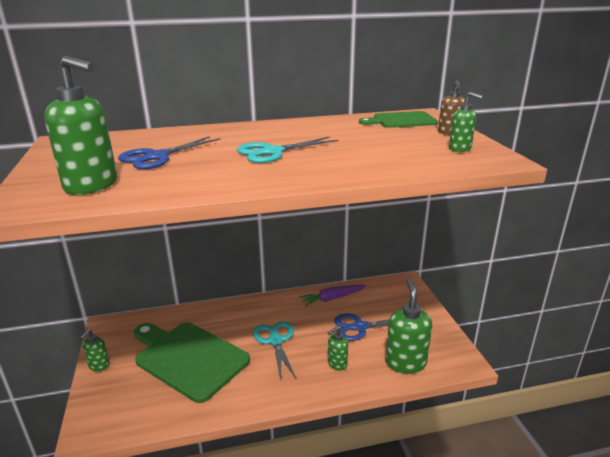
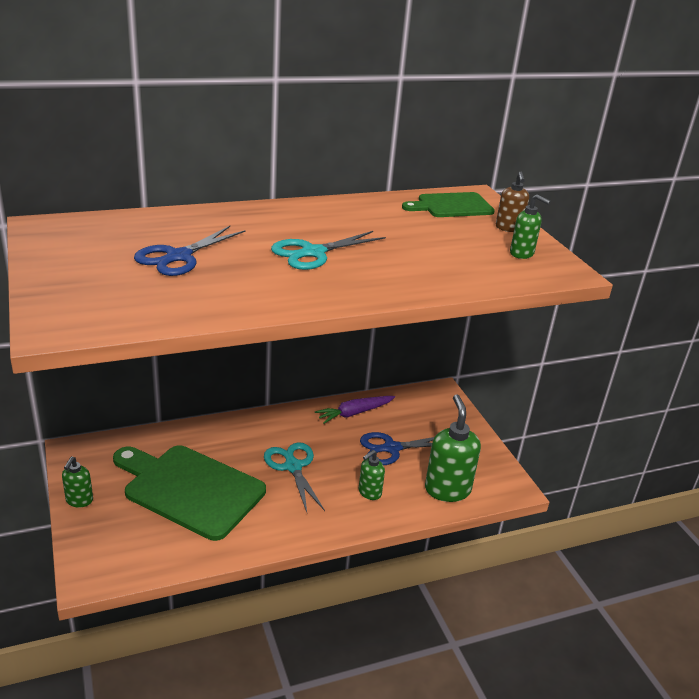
camera: 10 degrees left, 5 degrees up
(92, 186) = (123, 299): green soap dispenser -> none

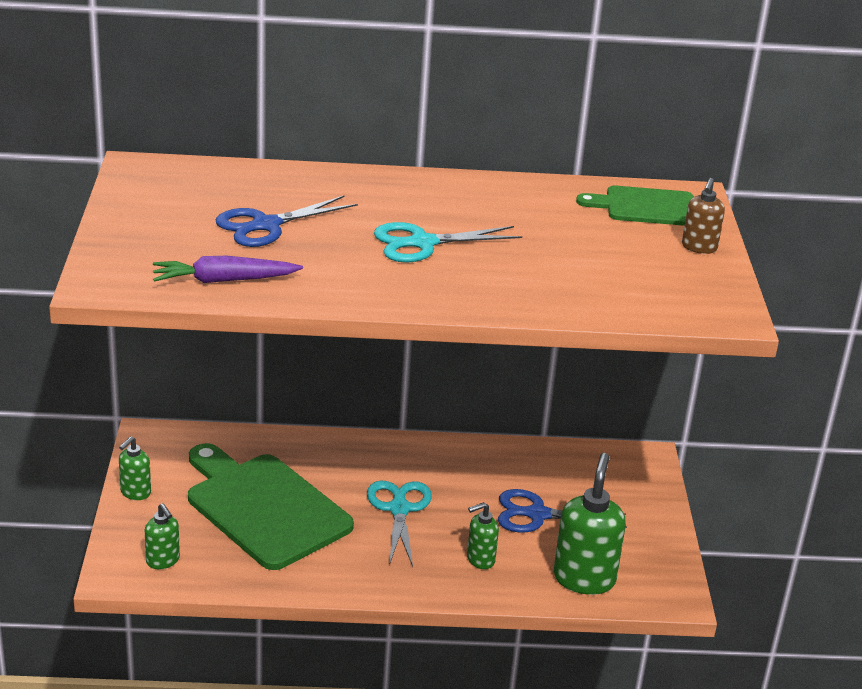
camera: 20 degrees right, 0 degrees up
(354, 413) = (511, 462): purple carrot -> purple carrot (224, 280)
(522, 254) = (688, 283): green soap dispenser -> green soap dispenser (163, 561)

